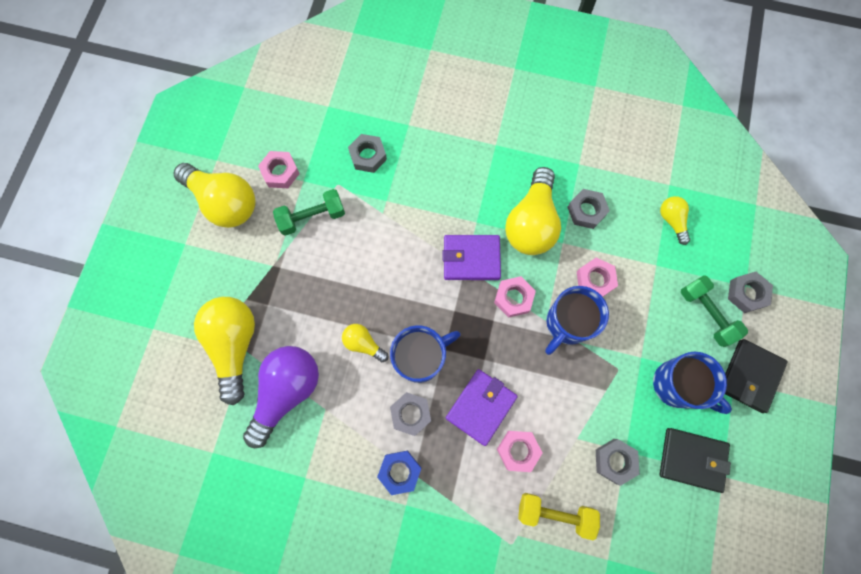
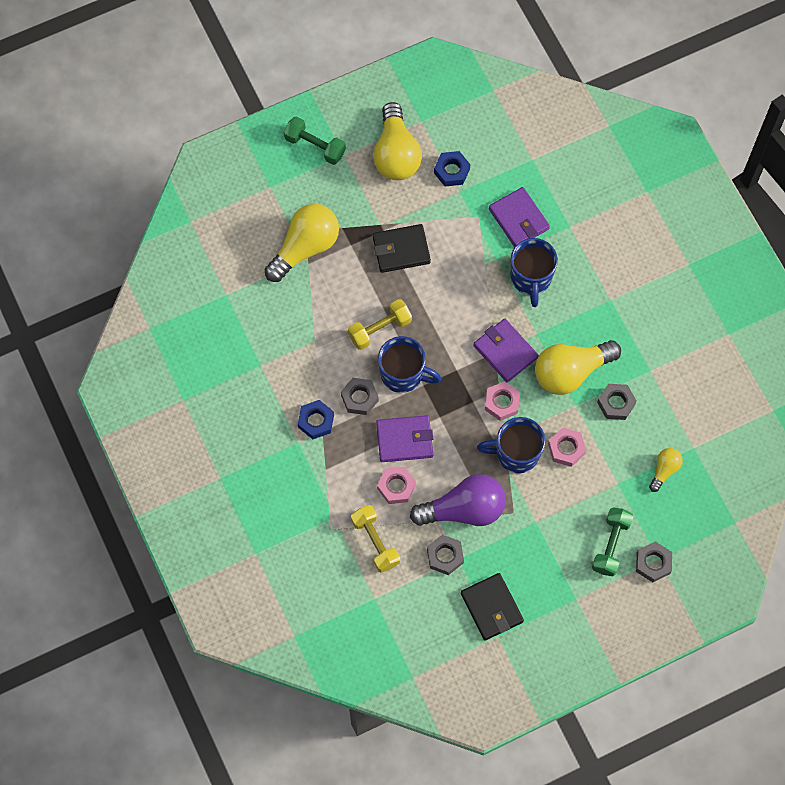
camera: 50 degrees right, 5 degrees down
(280, 172) = (451, 171): pink nut -> blue nut
(287, 391) = (304, 307): purple light bulb -> purple light bulb (464, 509)
(312, 217) = (438, 220): green dumbbell -> green dumbbell (315, 146)
(363, 344) = (380, 329): yellow light bulb -> yellow dumbbell
(368, 156) = (519, 219): grey nut -> purple wallet
(677, 385) = (537, 561): blue mug -> blue mug (531, 278)
(750, 376) = (589, 607): black wallet -> black wallet (401, 250)

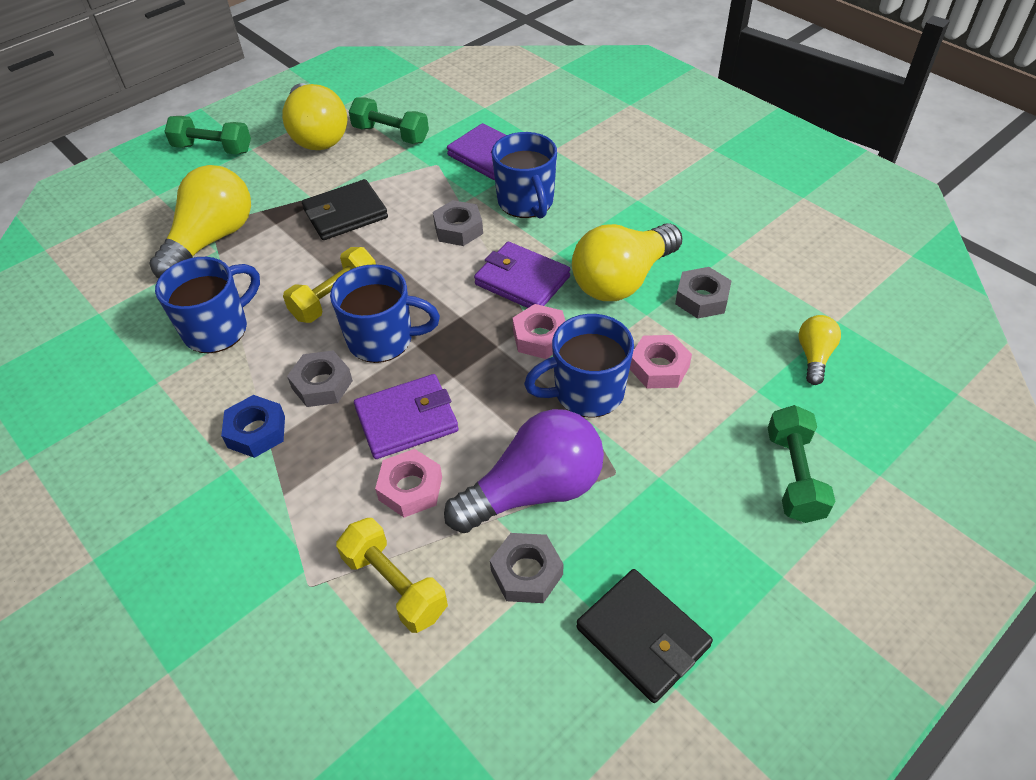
camera: 15 degrees left, 20 degrees down
(301, 333) = (218, 329): none -> blue mug
(451, 171) = (391, 134): blue nut -> green dumbbell
(653, 563) = (874, 483): grey nut -> grey nut (458, 229)

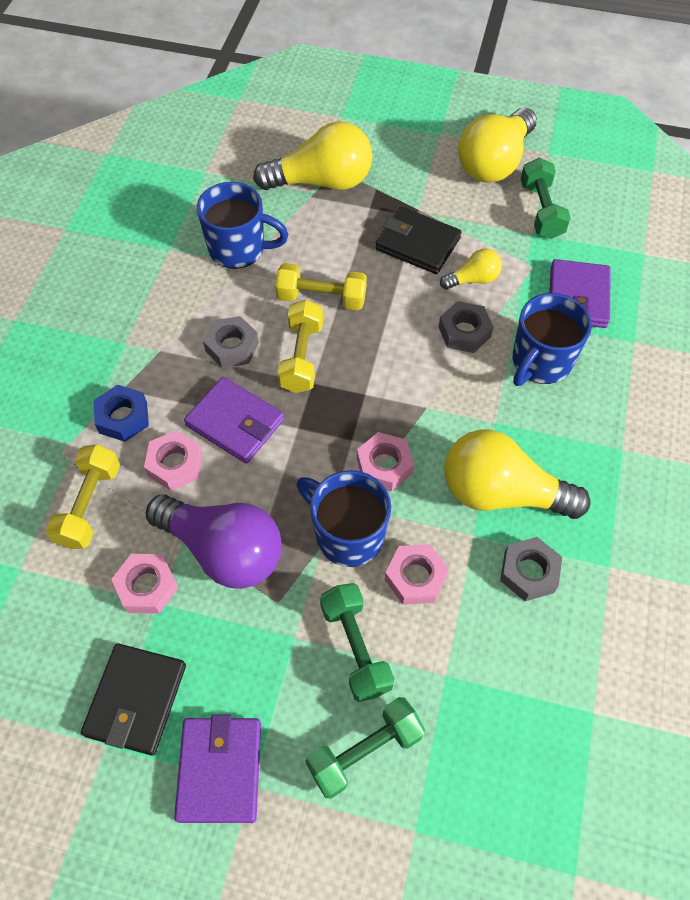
camera: 55 degrees right, 10 degrees up
(213, 149) = (418, 111): green dumbbell -> green dumbbell (355, 648)
(256, 431) = (164, 336): blue nut -> blue nut (123, 417)
(383, 340) = (302, 357): blue mug -> yellow dumbbell
(522, 280) = (440, 415): purple wallet -> purple wallet (219, 770)
(526, 572) = (147, 586): grey nut -> pink nut
(814, 356) = (526, 709): yellow light bulb -> yellow light bulb (473, 279)

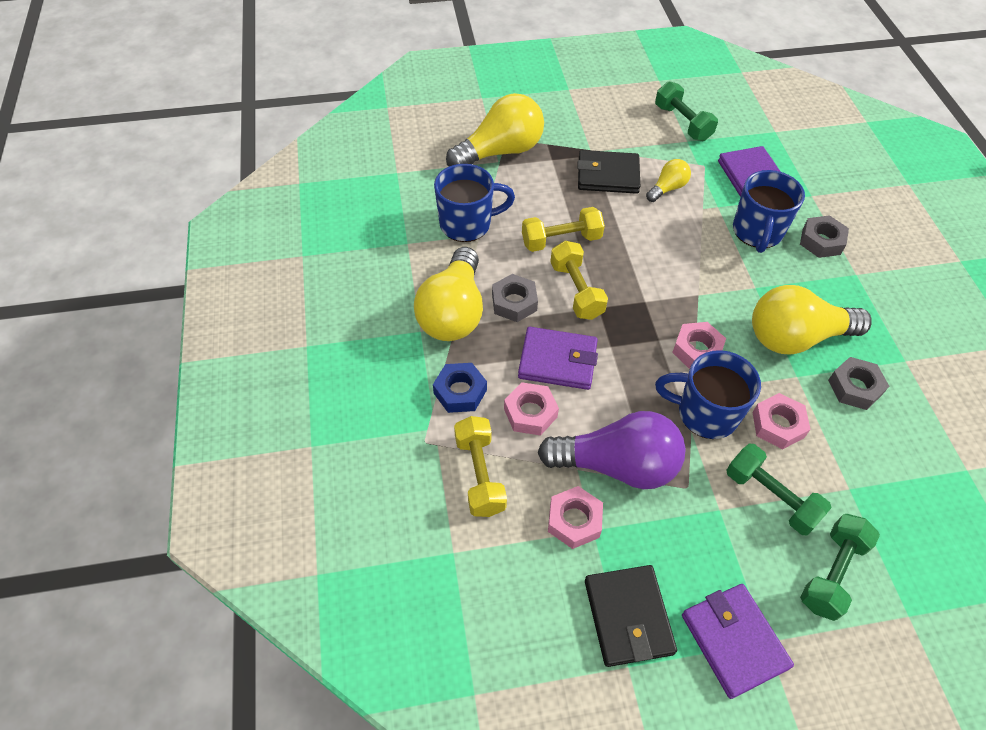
camera: 25 degrees left, 5 degrees down
(464, 332) = (687, 229): grey nut -> grey nut (821, 241)
(494, 163) = (624, 98): yellow light bulb -> yellow light bulb (453, 312)

